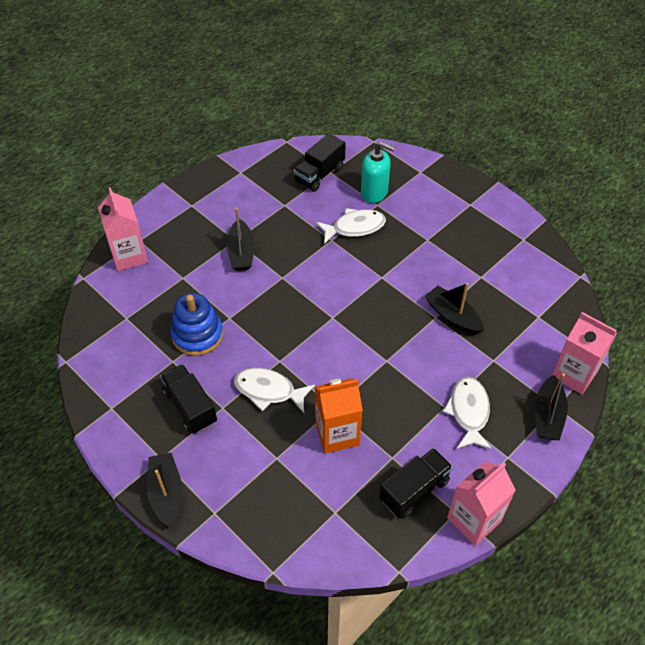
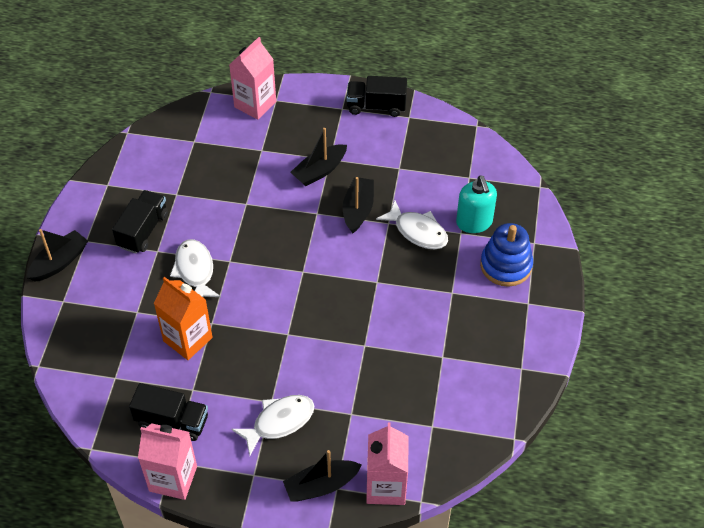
camera: 55 degrees right, 0 degrees up
(197, 335) = (213, 194): blue stacking toy -> blue stacking toy (506, 265)
(319, 174) = (458, 171): black truck -> black truck (376, 106)
(452, 316) = (376, 358): black boat -> black boat (358, 210)

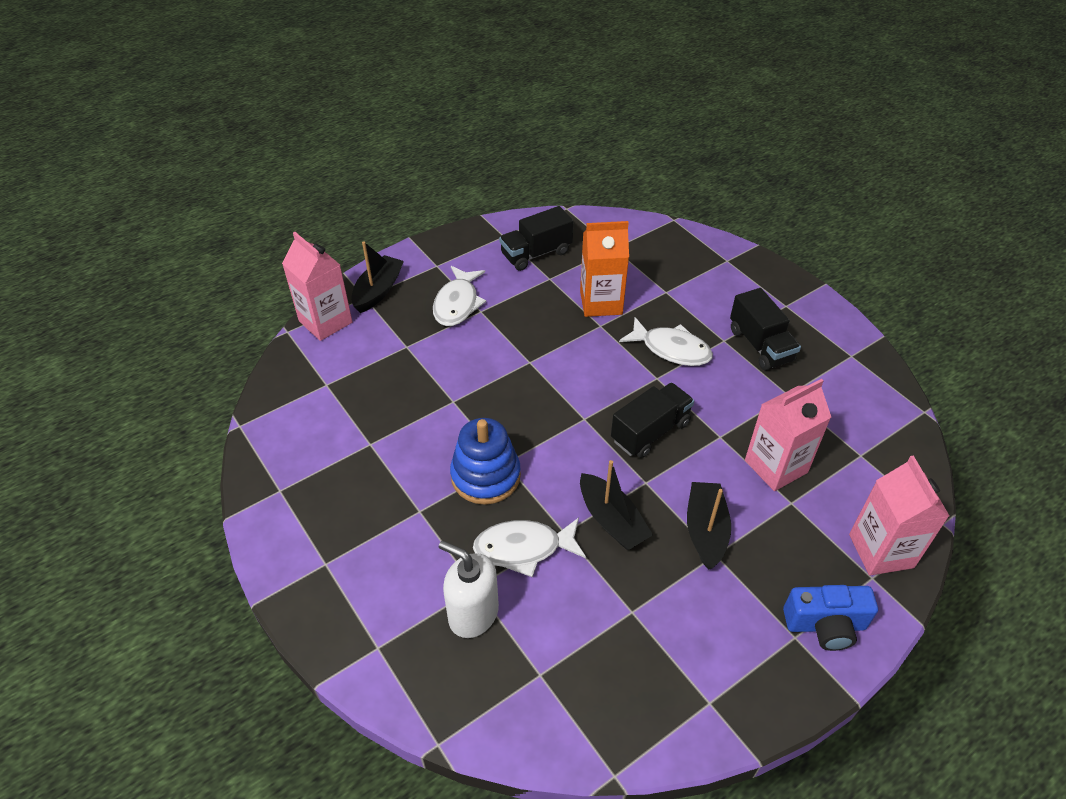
camera: 135 degrees right, 5 degrees down
(59, 262) = (775, 279): black boat -> none
(173, 478) = (490, 229): pink carton -> pink carton (776, 466)
(323, 102) = (825, 625): none -> blue camera
(376, 106) = (764, 680): black truck -> black truck (650, 432)
(474, 222) = (473, 614): turquoise soap dispenser -> white soap dispenser
(506, 265) = (387, 588): blue stacking toy -> blue stacking toy (485, 476)

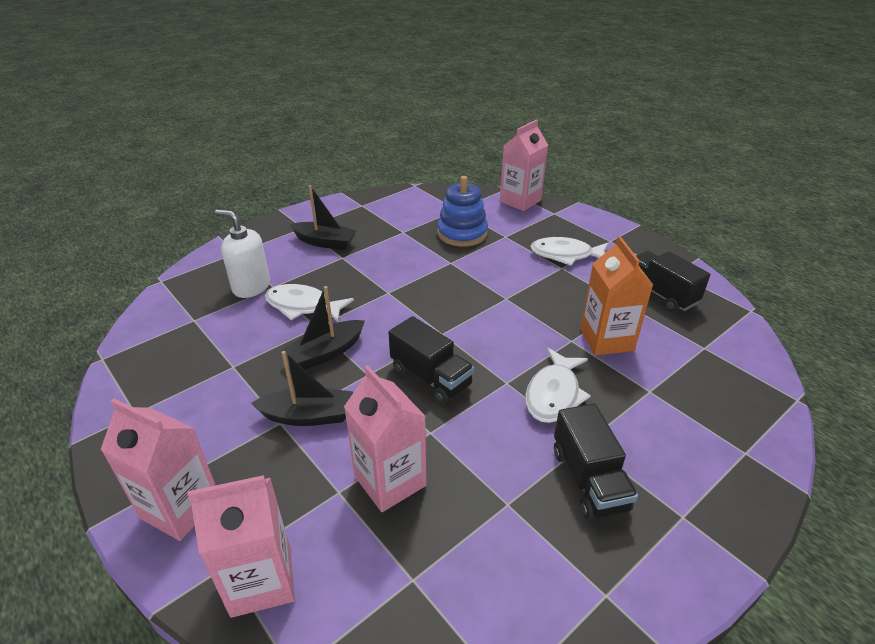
camera: 85 degrees right, 10 degrees down
(378, 291) = (564, 217): black boat -> black boat (325, 242)
(473, 614) = (251, 287): white soap dispenser -> white soap dispenser turned 90 degrees counterclockwise
(485, 476) = (374, 283): blue stacking toy -> blue stacking toy (462, 233)
(524, 548) = (303, 306): white fish -> white fish turned 60 degrees counterclockwise
(760, 345) = (589, 479): black truck -> black truck turned 75 degrees counterclockwise
(825, 625) = (180, 508): blue camera -> pink carton

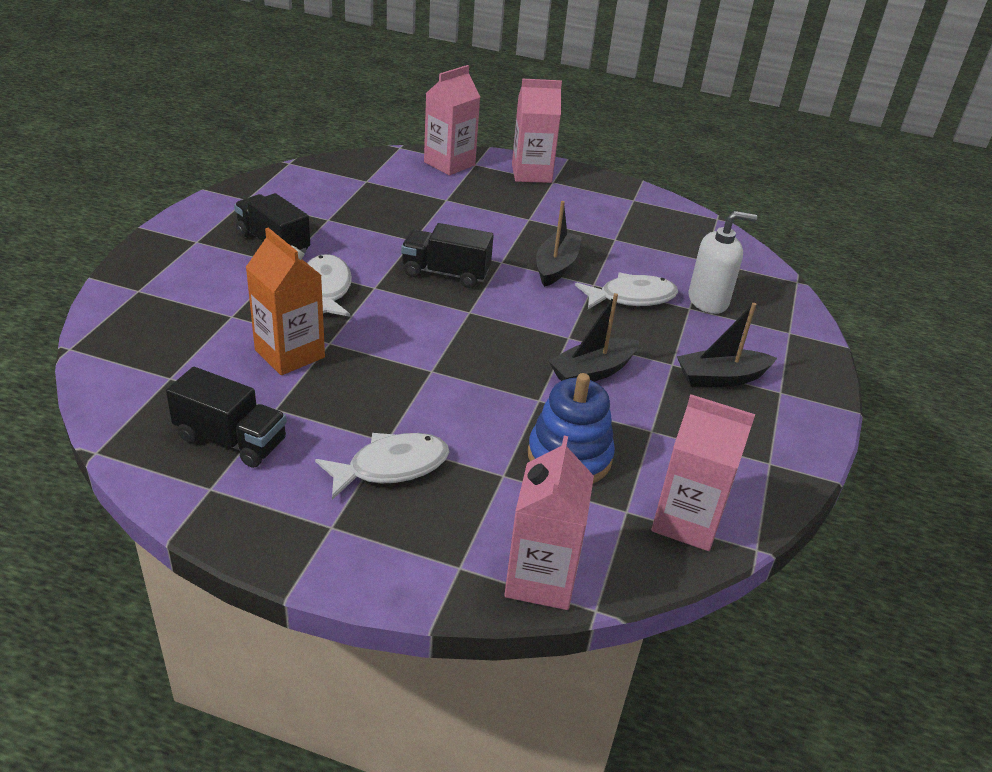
camera: 145 degrees right, 0 degrees up
(308, 416) = (514, 226): black boat -> black boat (592, 372)
(390, 481) = (417, 211): pink carton -> pink carton (686, 521)

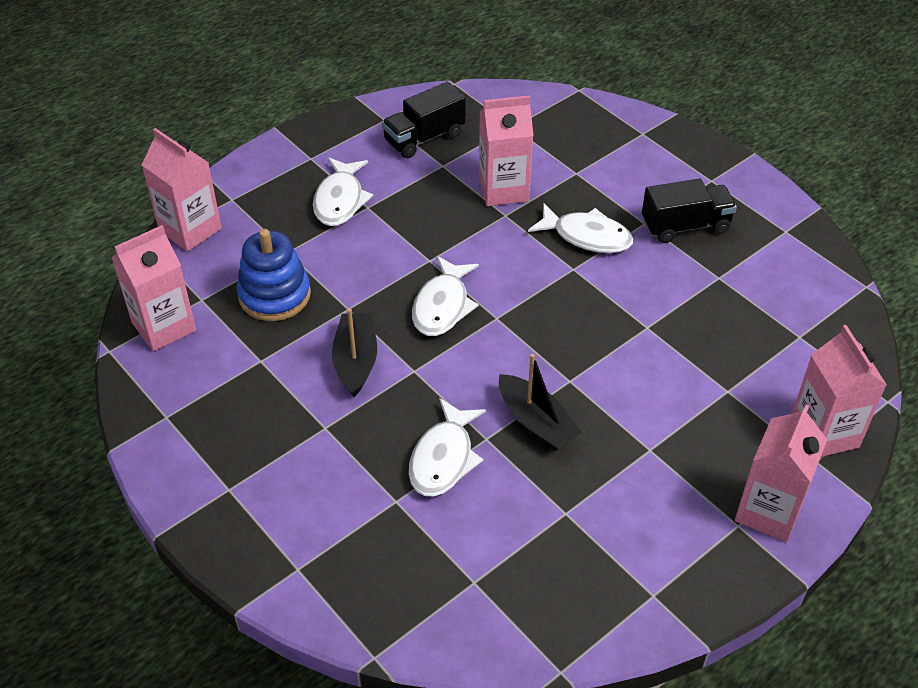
camera: 125 degrees right, 10 degrees up
(289, 354) = (503, 189): orange carton -> pink carton
(445, 273) = (570, 327): black truck -> none
(483, 344) = (442, 306): none -> white fish
(708, 301) = (396, 528): white soap dispenser -> none
(721, 378) = (280, 453): black boat -> none

